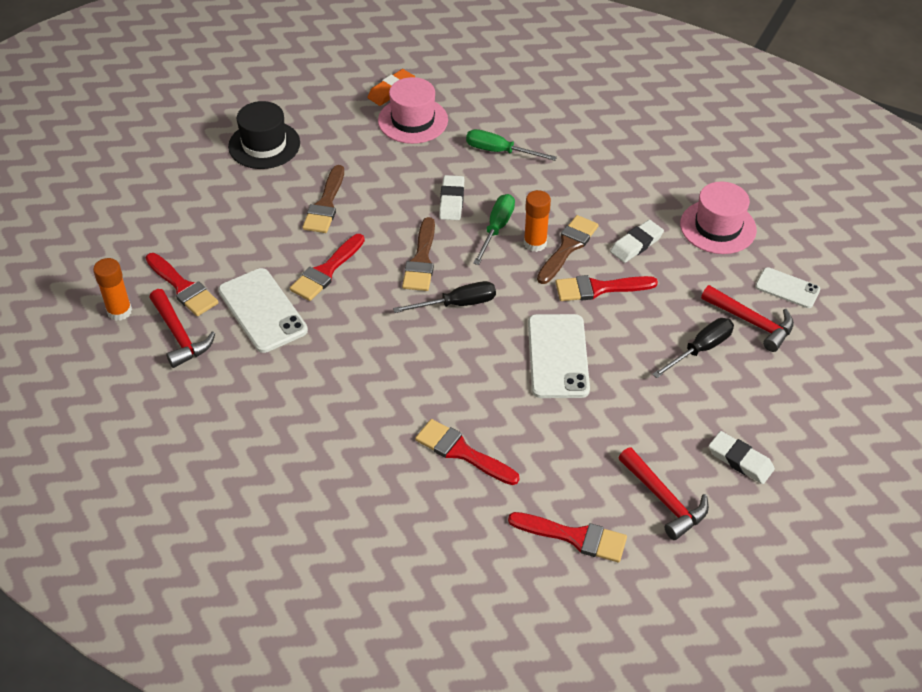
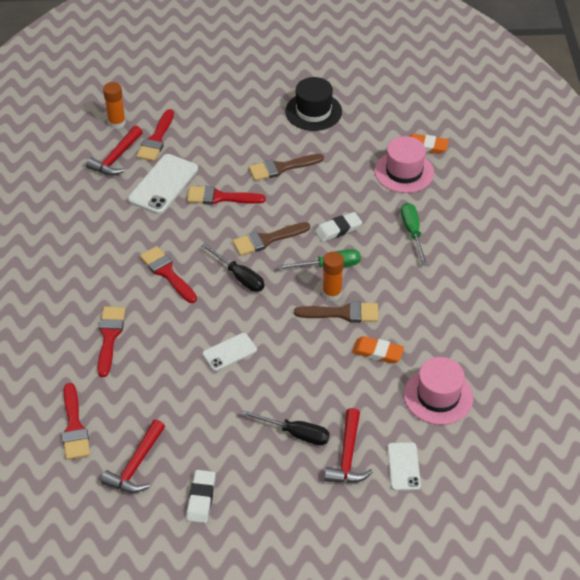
camera: 60 degrees right, 0 degrees up
(558, 356) = (229, 352): white phone -> white phone, size x0.59
(599, 288) = (313, 348): red brush -> red brush (167, 273)
(636, 244) = (377, 352): white eraser -> orange eraser

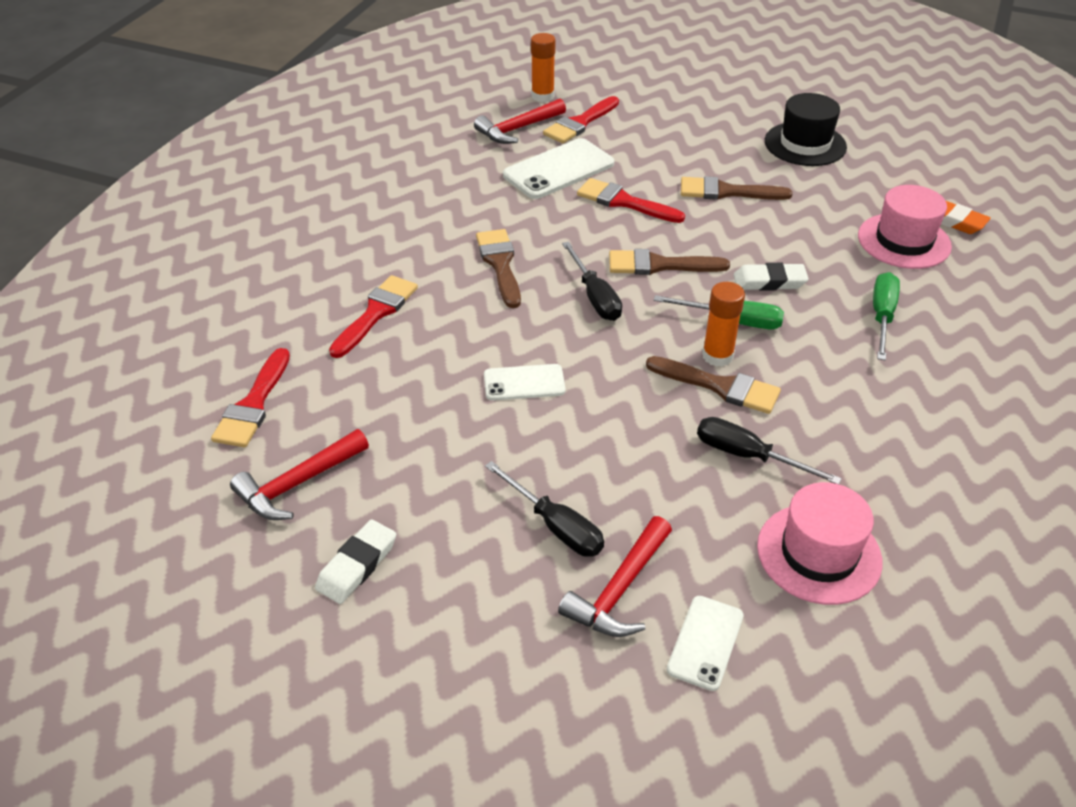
camera: 25 degrees right, 5 degrees down
(167, 273) = (500, 264): red brush -> brown brush
(377, 352) = (748, 456): orange eraser -> black screwdriver

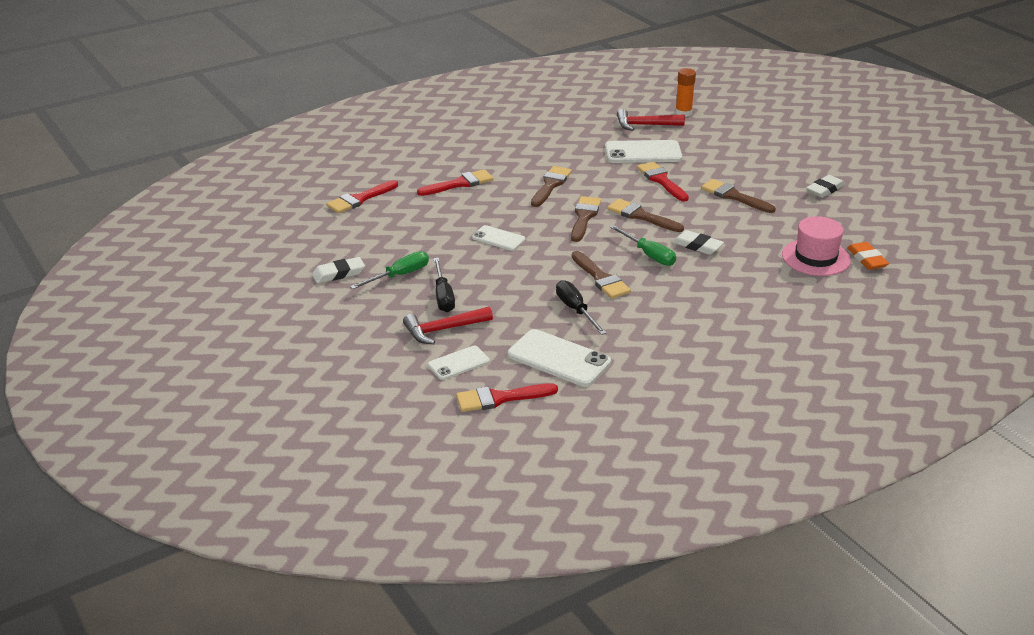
camera: 35 degrees right, 10 degrees down
(297, 484) = (346, 236): red hammer -> none
(580, 123) = (688, 134): red brush -> red brush (500, 398)
(595, 297) = (584, 217): black screwdriver -> brown brush
(717, 356) = (618, 266): orange glue stick -> none
(805, 144) = (825, 189): black hat -> white eraser
(819, 553) = (559, 358): pink hat -> white phone
(882, 316) = (744, 285): green screwdriver -> green screwdriver (399, 275)

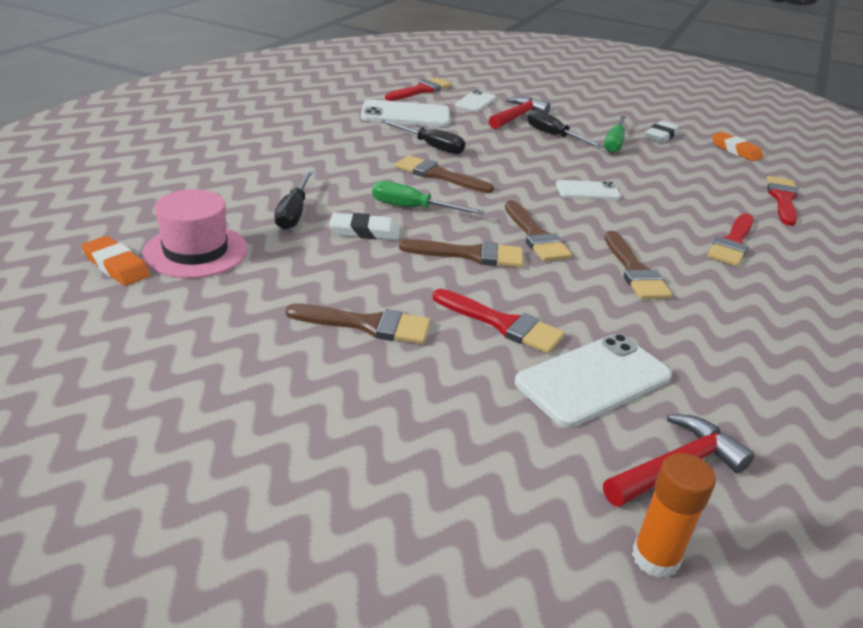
camera: 145 degrees right, 0 degrees up
(302, 243) = (735, 150): none -> orange eraser
(738, 271) = (294, 212): none -> black screwdriver
(825, 189) = (209, 390): white eraser -> none

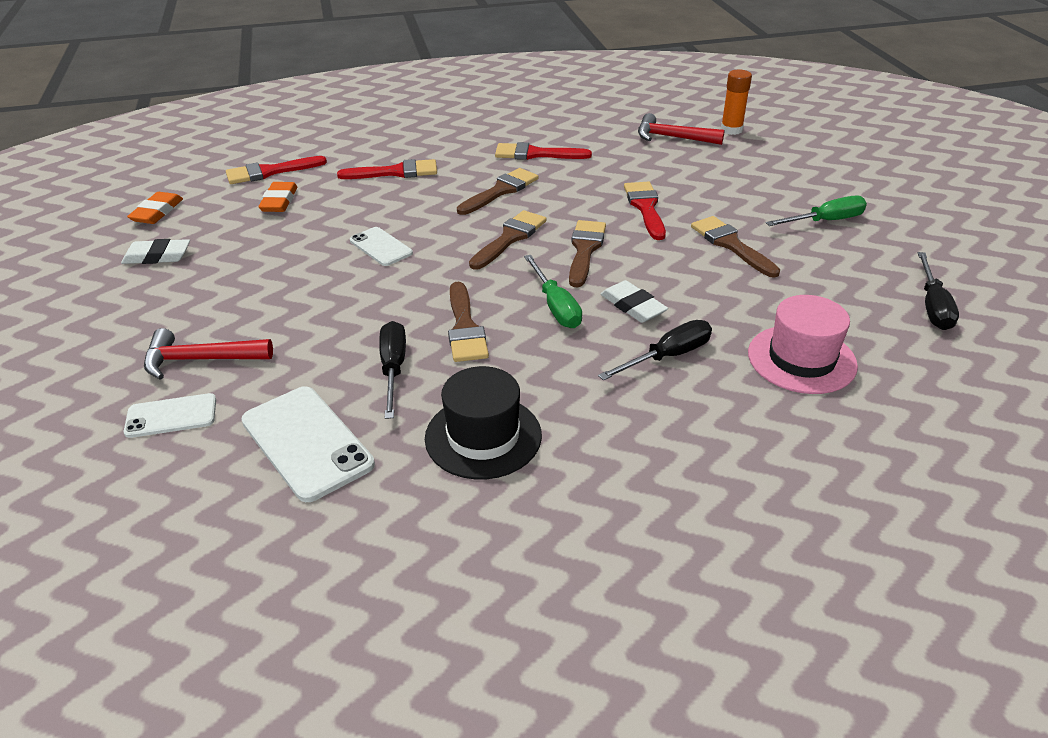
camera: 125 degrees left, 5 degrees up
(116, 266) = (884, 378): orange eraser -> orange eraser (279, 201)
(335, 143) = (483, 436): none -> black hat
(421, 90) = (170, 490): red brush -> red brush (536, 154)
(470, 255) = (585, 250): brown brush -> brown brush turned 45 degrees clockwise
(554, 136) = (245, 311): black screwdriver -> black screwdriver (932, 306)
(593, 379) = (646, 169): white phone -> none
(614, 143) = (221, 272): green screwdriver -> green screwdriver (825, 221)

